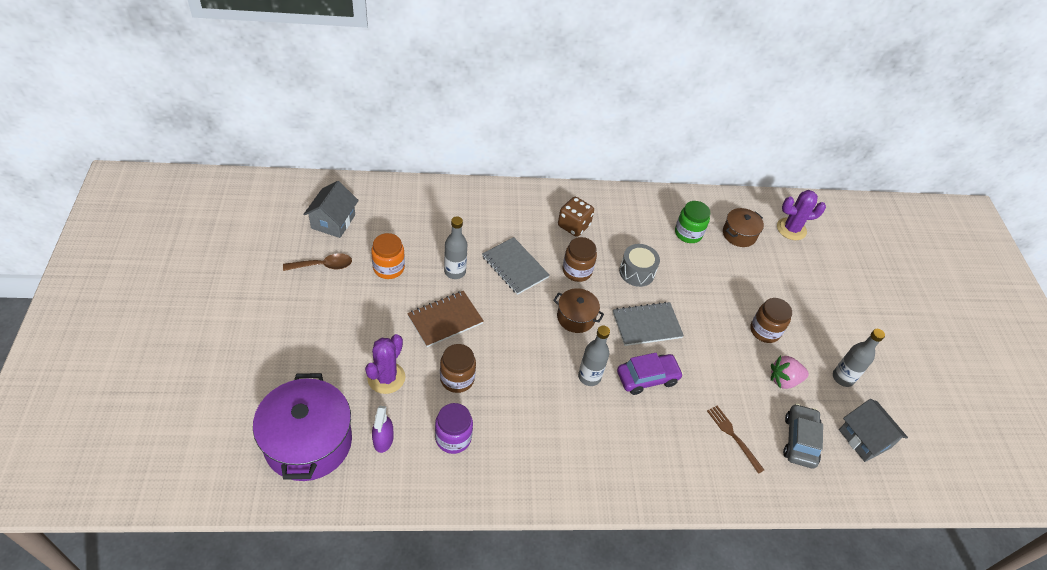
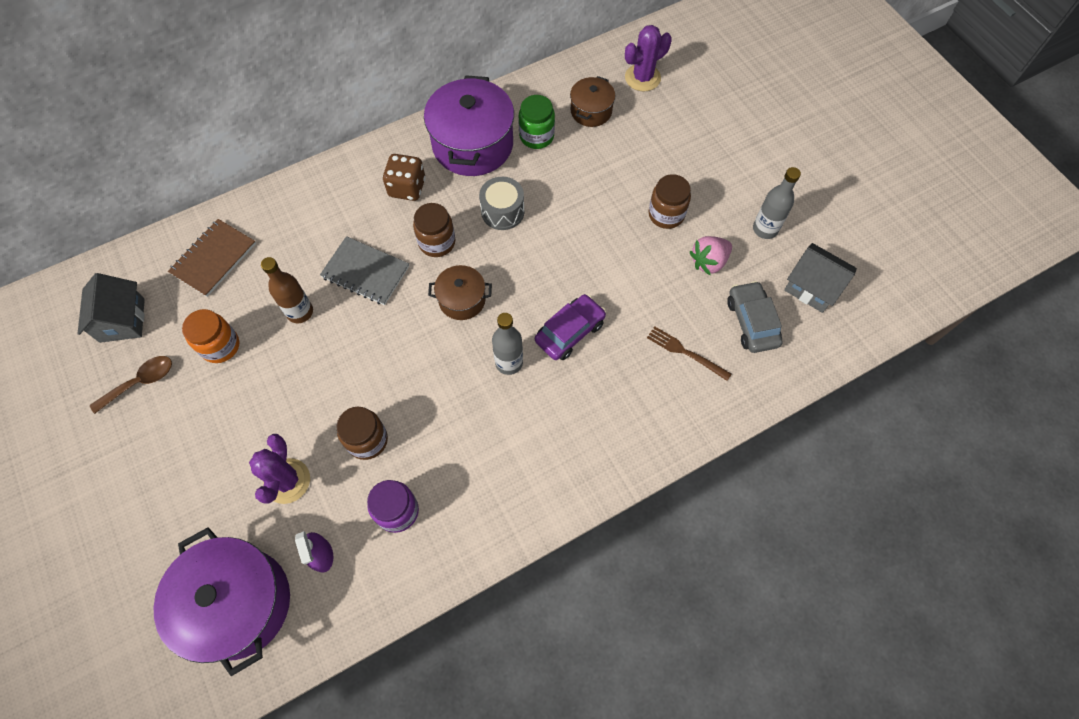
camera: 20 degrees left, 15 degrees up
(445, 320) = (318, 377): brown notebook -> brown notebook (214, 258)
(455, 272) = (300, 312): grey bottle -> brown bottle
(636, 218) = (472, 144): none -> purple pot
(646, 325) = (541, 270): grey notebook -> none

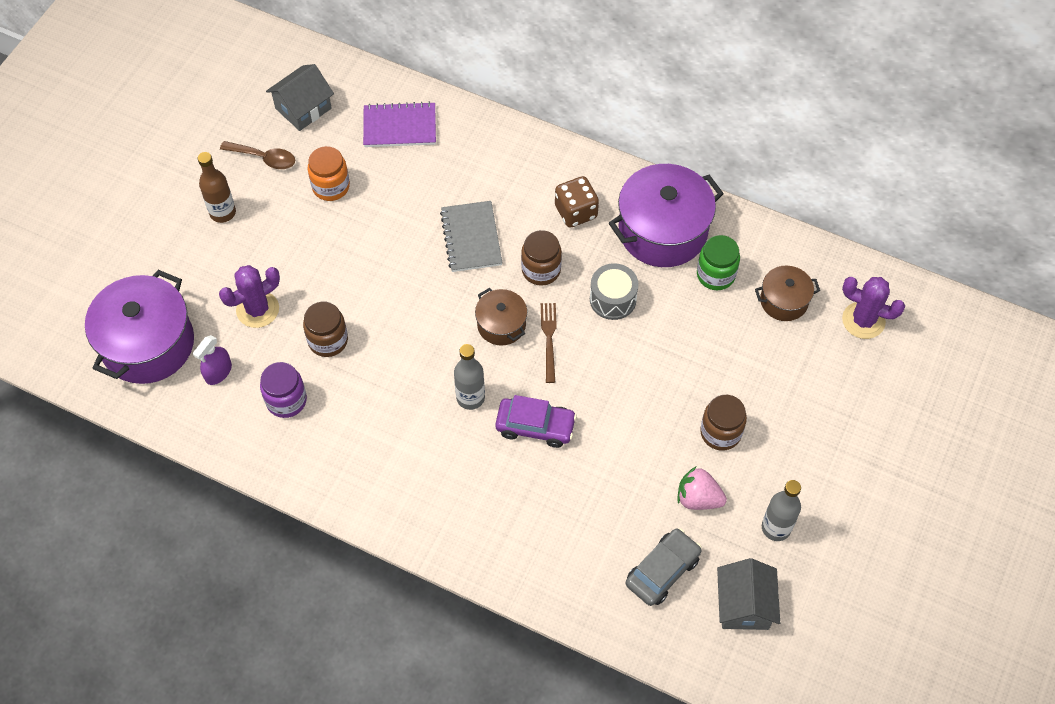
camera: 55 degrees right, 5 degrees down
(214, 258) = (399, 126): brown notebook -> purple notebook
(300, 312) = (400, 218): brown bottle -> brown bottle (222, 212)
(685, 352) = (587, 532): brown fork -> brown fork (549, 339)

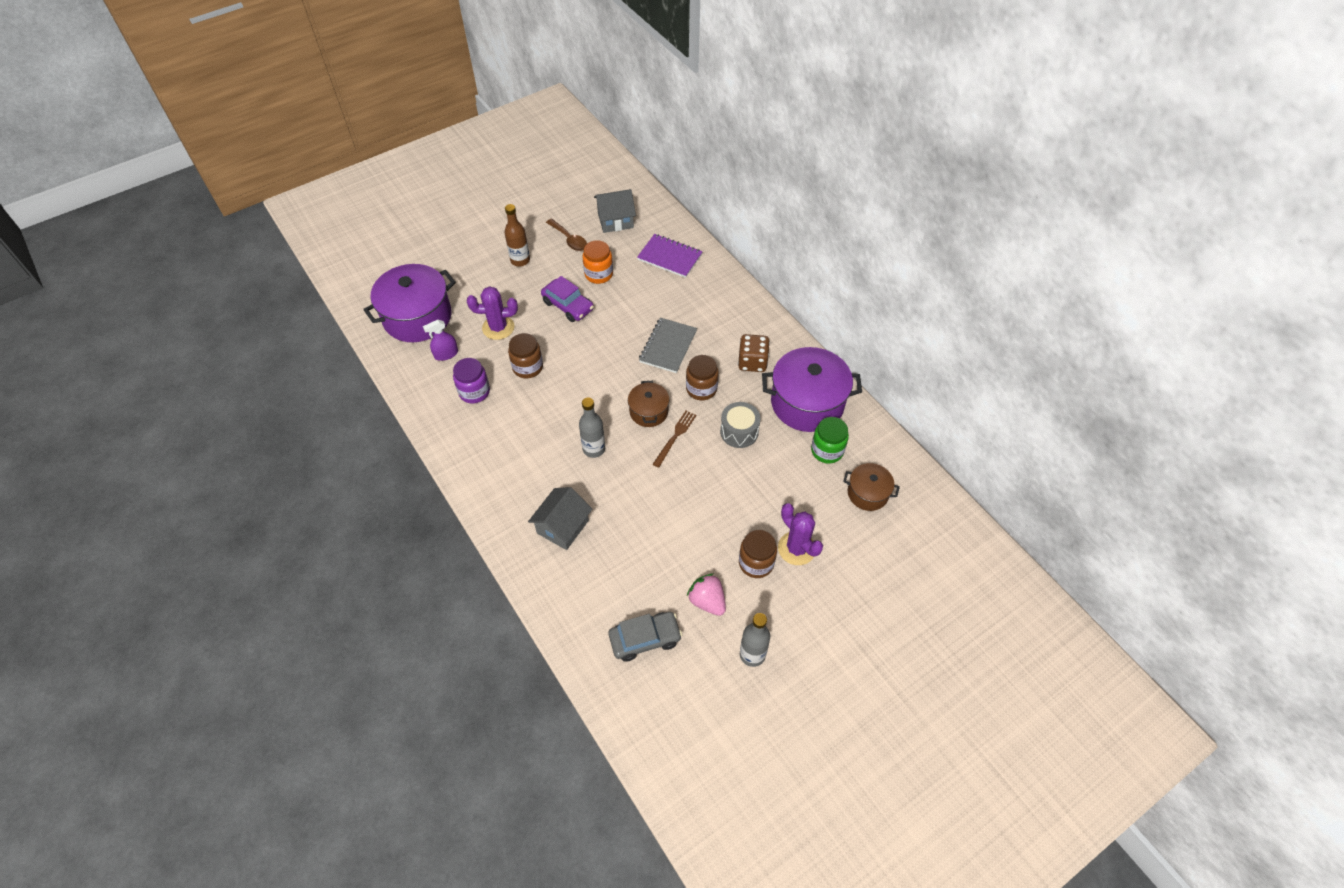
camera: 30 degrees right, 5 degrees down
(535, 426) = (624, 490): purple car -> purple car (568, 306)
(744, 605) = (689, 698): grey house -> grey house (562, 527)
(863, 320) = (922, 537): purple cactus -> purple cactus (796, 548)

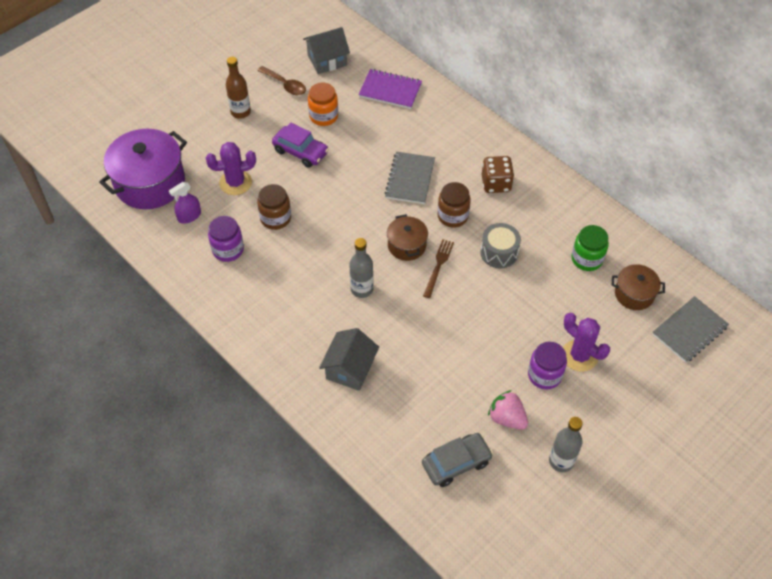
camera: 10 degrees left, 0 degrees up
(756, 563) = (544, 375): brown jar -> purple jar
(807, 403) = (557, 216): purple pot -> none
(917, 540) = (689, 330): none -> grey notebook

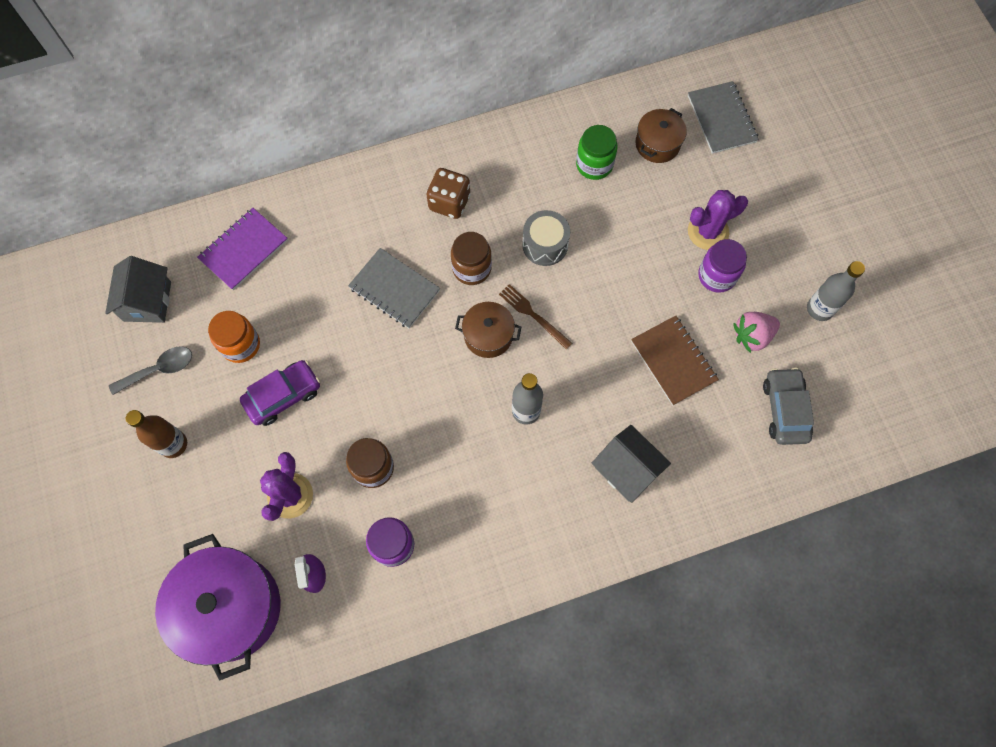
camera: 65 degrees left, 15 degrees up
(285, 85) = (159, 370): brown spoon -> grey spoon
(453, 370) = (673, 361): none -> brown notebook

